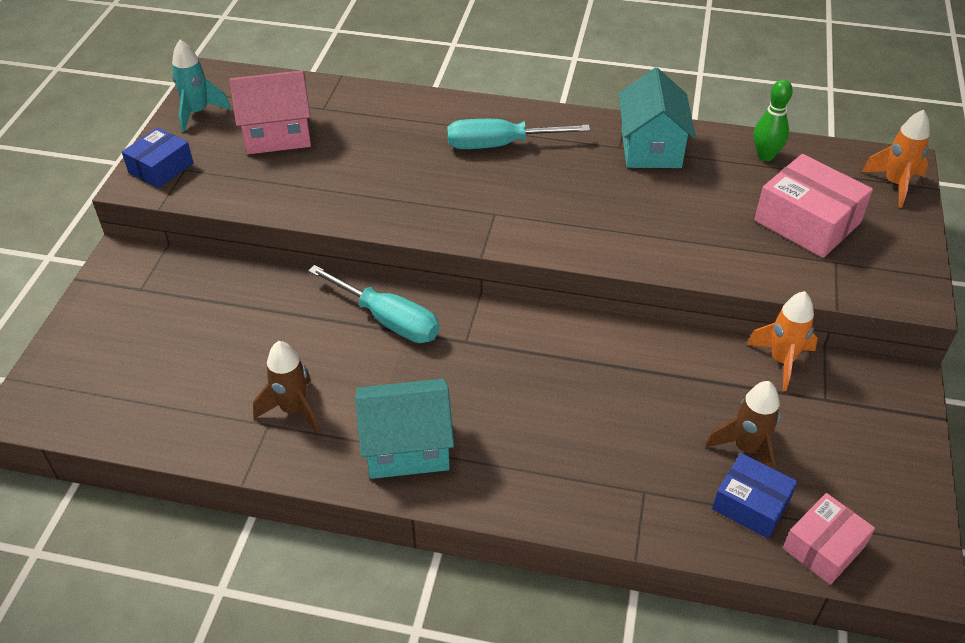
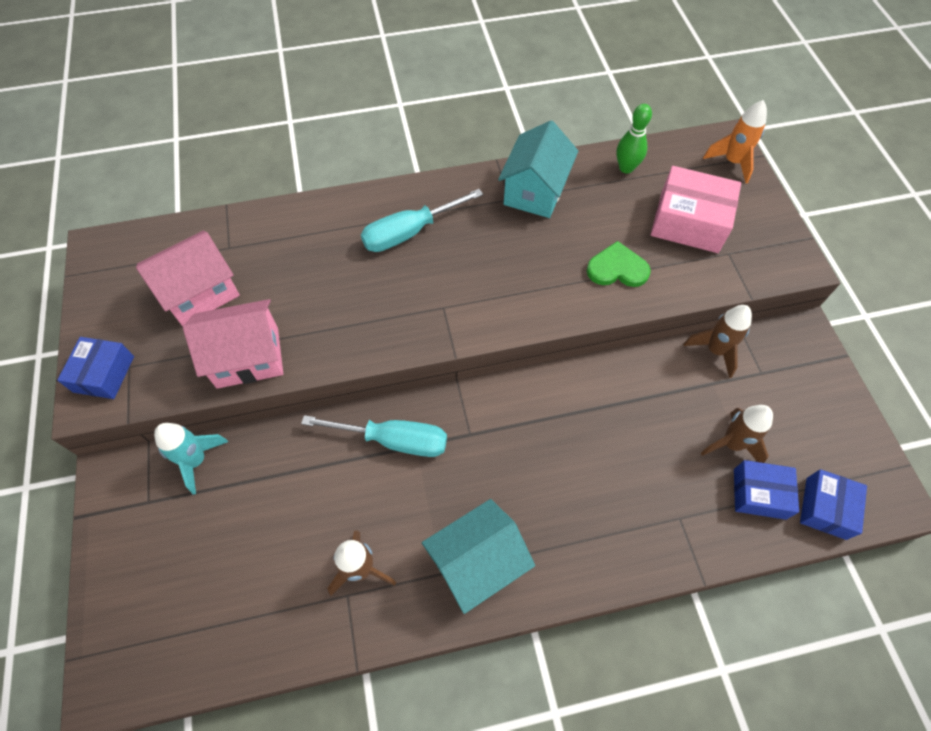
camera: 25 degrees left, 15 degrees up
(198, 113) = (107, 295): turquoise rocket -> turquoise rocket (196, 460)
(289, 195) = (248, 357): none -> pink house
(651, 148) = (535, 191): turquoise house -> turquoise house turned 45 degrees clockwise
(698, 237) = (617, 268): none -> green heart
(781, 361) = (715, 350): orange rocket -> brown rocket
(824, 547) = (826, 508): pink box -> blue box

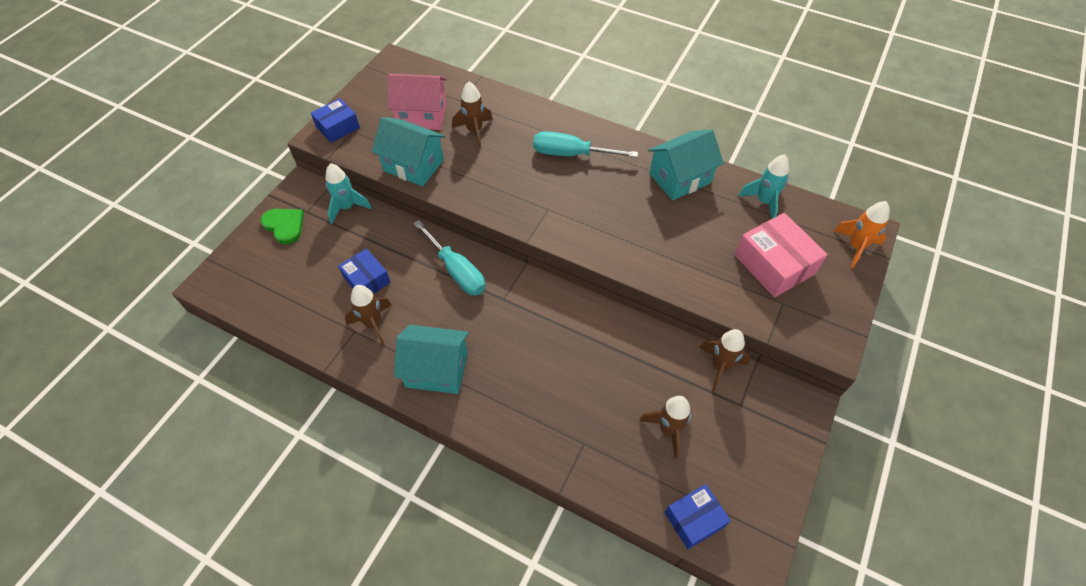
camera: 40 degrees right, 5 degrees down
(248, 357) = (413, 165): pink house -> turquoise house
(281, 272) = (474, 131): none -> brown rocket
(617, 268) = (687, 260): green heart -> green heart (284, 226)
(626, 168) = (764, 202): green bowling pin -> turquoise rocket
(759, 493) = (654, 473): blue box -> blue box (367, 280)

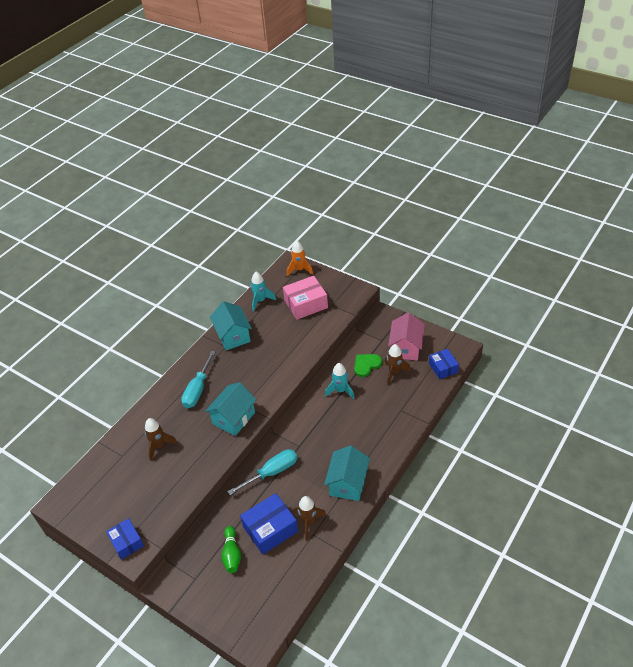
camera: 80 degrees left, 10 degrees down
(284, 226) = (206, 594): green heart -> green heart (366, 365)
(334, 243) = (232, 554): none -> green bowling pin
(347, 207) = (198, 548): turquoise rocket -> turquoise rocket (340, 391)
(367, 280) = (270, 529): blue box -> blue box, size x1.57
(413, 165) = (184, 485): turquoise house -> turquoise house (234, 418)
(422, 115) = (131, 481): pink house -> pink house (406, 348)
(720, 366) = (358, 345): brown rocket -> none

